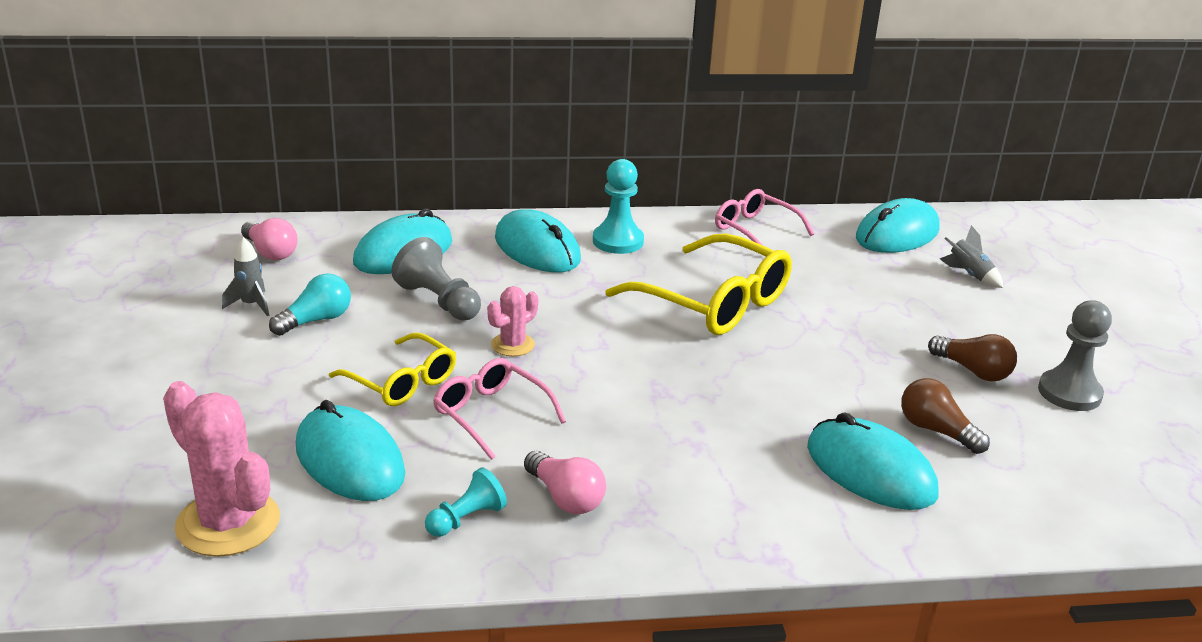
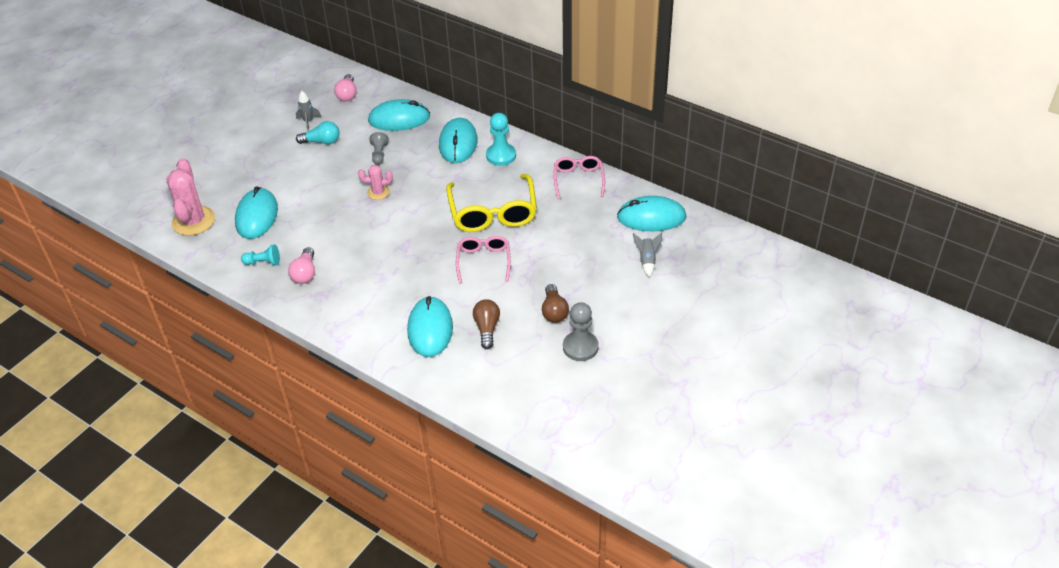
camera: 45 degrees right, 15 degrees up
(401, 382) = (315, 189): yellow glasses -> none
(439, 301) = (379, 154): grey pawn -> grey pawn, size x0.64
(491, 415) = (327, 222): pink glasses -> pink glasses (483, 261)

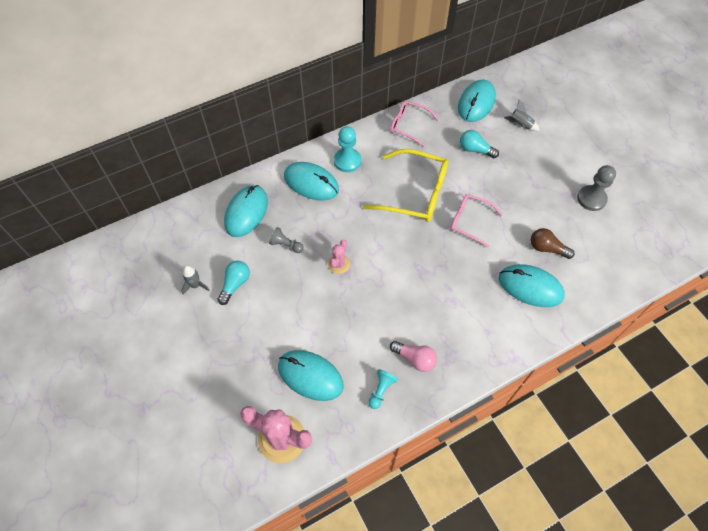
camera: 65 degrees left, 15 degrees up
(347, 94) = (178, 239): pink light bulb -> none
(554, 311) = (547, 199): brown light bulb -> none
(582, 237) = (475, 150): none -> turquoise light bulb

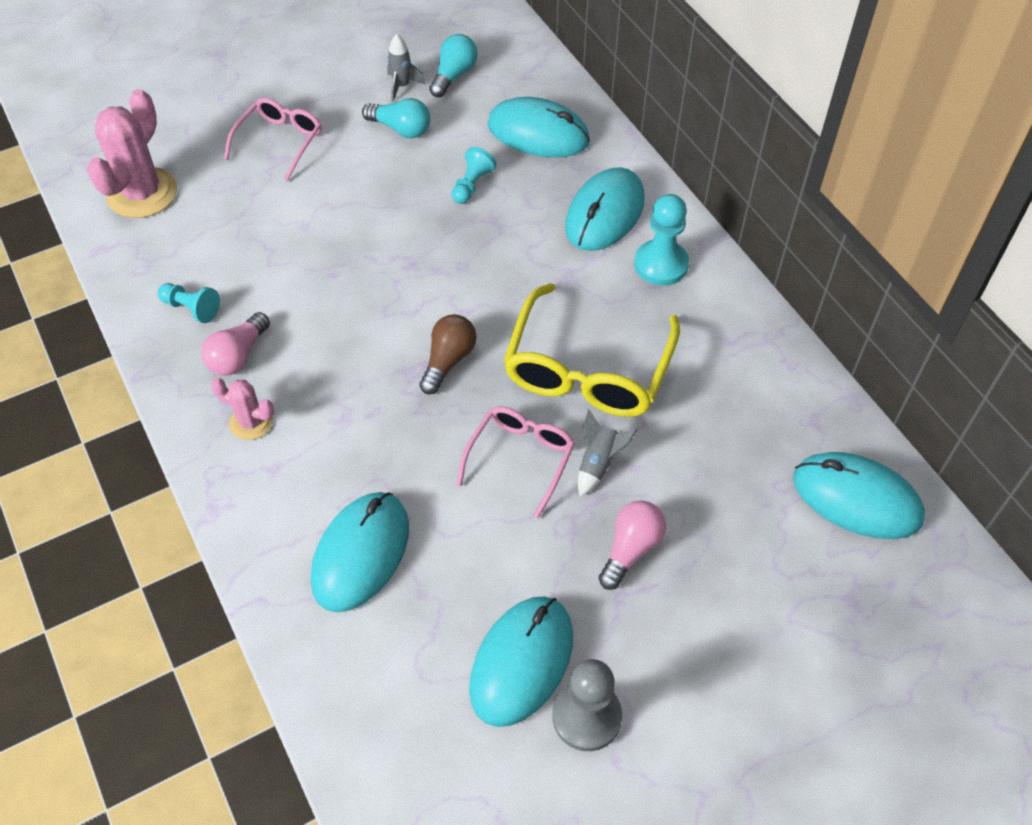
camera: 90 degrees right, 5 degrees down
(286, 245) = (472, 185): grey pawn -> turquoise pawn
(310, 376) = (232, 222): turquoise mouse -> turquoise mouse (522, 662)
(339, 264) = (431, 254): pink cactus -> pink cactus (251, 422)
(409, 126) = (766, 366): pink glasses -> pink glasses (279, 142)
(475, 150) = (713, 484): turquoise light bulb -> turquoise light bulb (454, 75)
(512, 181) = (630, 549): none -> pink light bulb
(520, 125) = (802, 587): grey rocket -> grey rocket (598, 463)
(547, 248) = (451, 597): brown light bulb -> brown light bulb (448, 361)

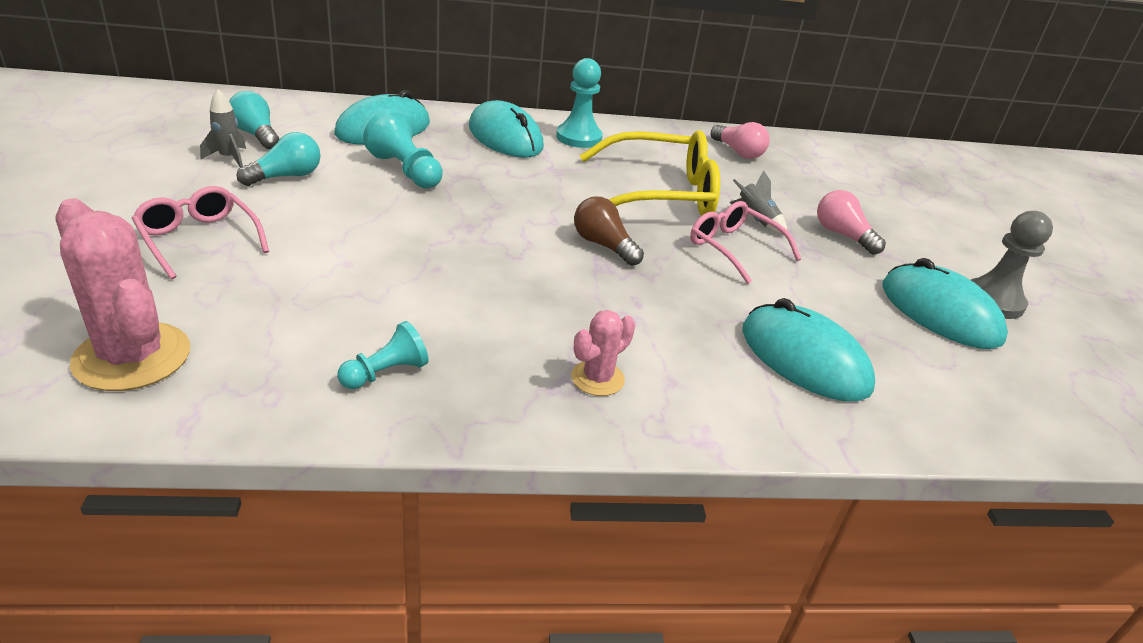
camera: 70 degrees left, 20 degrees down
(238, 355) = (493, 360): pink light bulb -> pink light bulb (738, 152)
(472, 185) = (406, 171): turquoise pawn -> turquoise pawn, size x1.57
(588, 369) = (660, 194): yellow glasses -> yellow glasses turned 45 degrees counterclockwise
(857, 498) = (827, 154): turquoise mouse -> none

